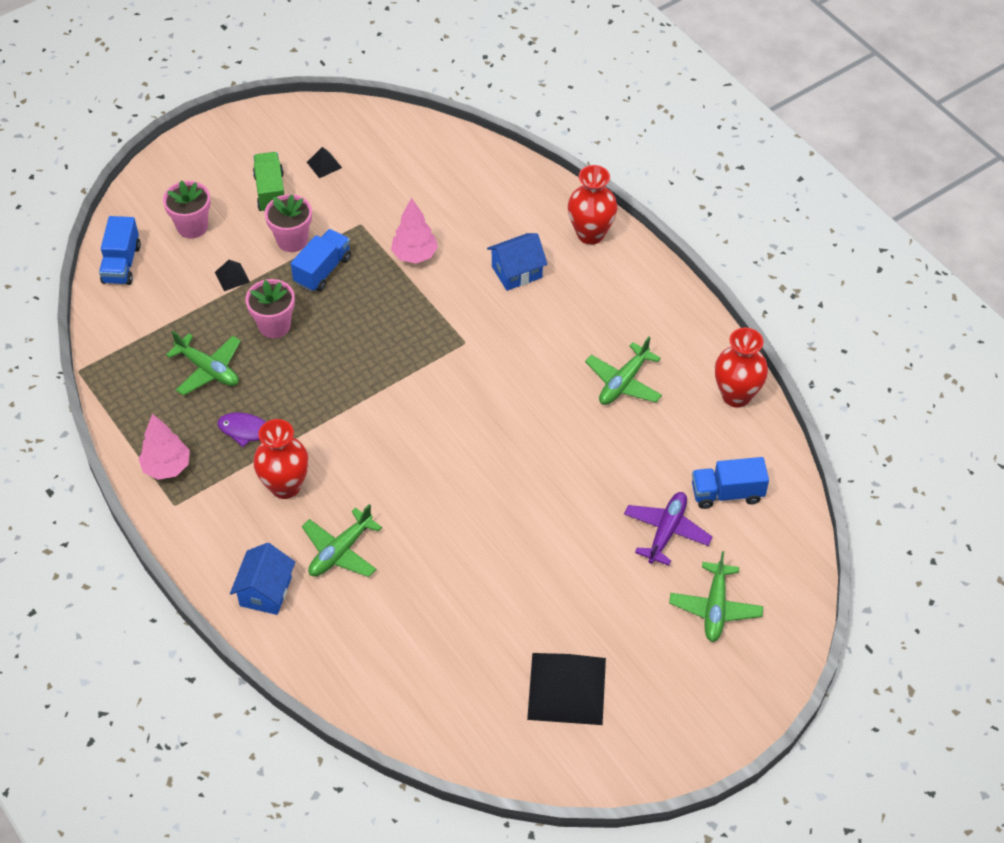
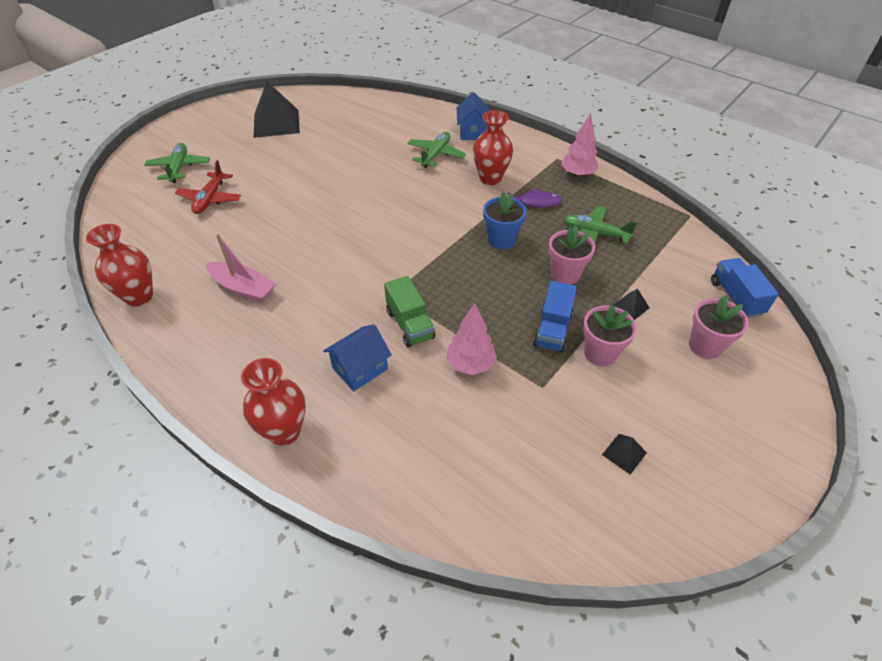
camera: 165 degrees right, 5 degrees down
(271, 192) = (658, 402): green truck -> green truck (410, 324)
(320, 384) = (501, 240): none -> blue flower pot
(623, 382) = (243, 288): green plane -> pink boat
(666, 532) = (210, 199): purple plane -> red plane
(727, 493) = (160, 228): blue truck -> none

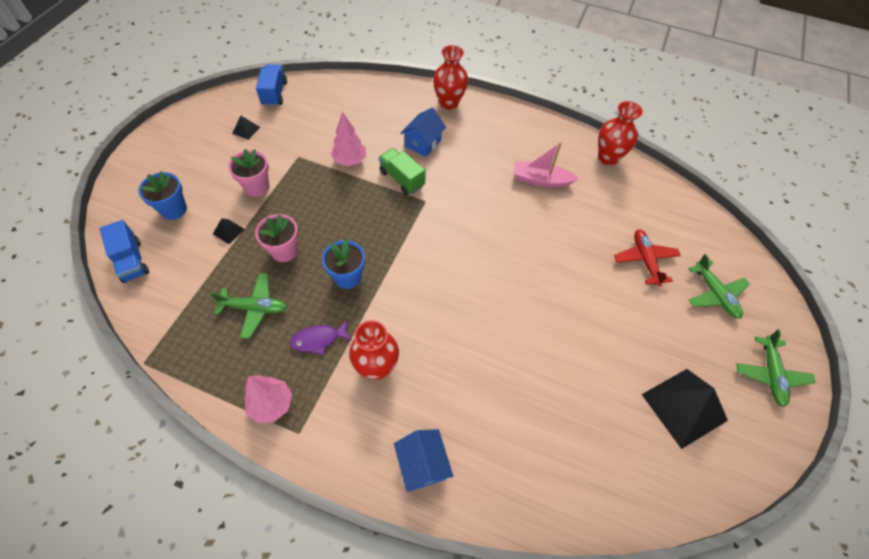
camera: 160 degrees right, 10 degrees up
(435, 155) = (454, 396): green plane -> green plane (770, 374)
(552, 330) = (293, 197): blue truck -> blue truck (274, 93)
(705, 346) = (174, 209): pink flower pot -> blue flower pot

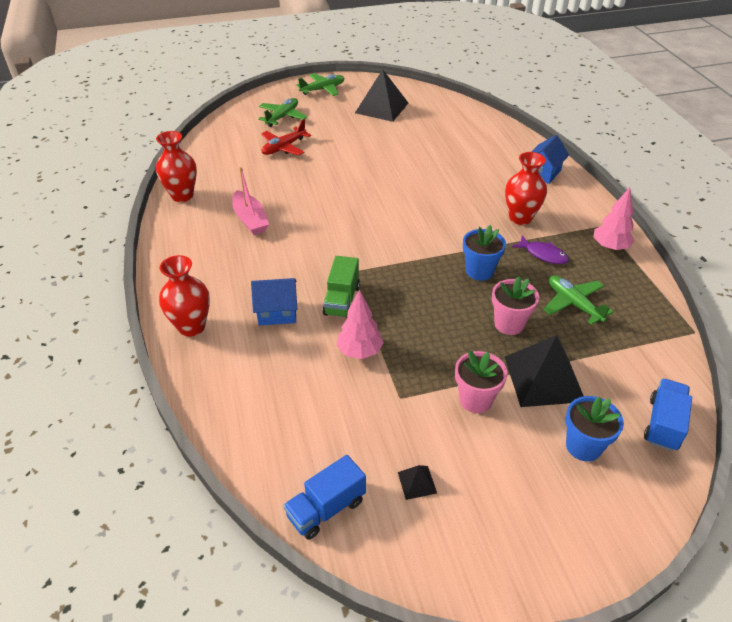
camera: 125 degrees left, 15 degrees down
(228, 231) = (544, 378): black pyramid -> black pyramid, size x2.31

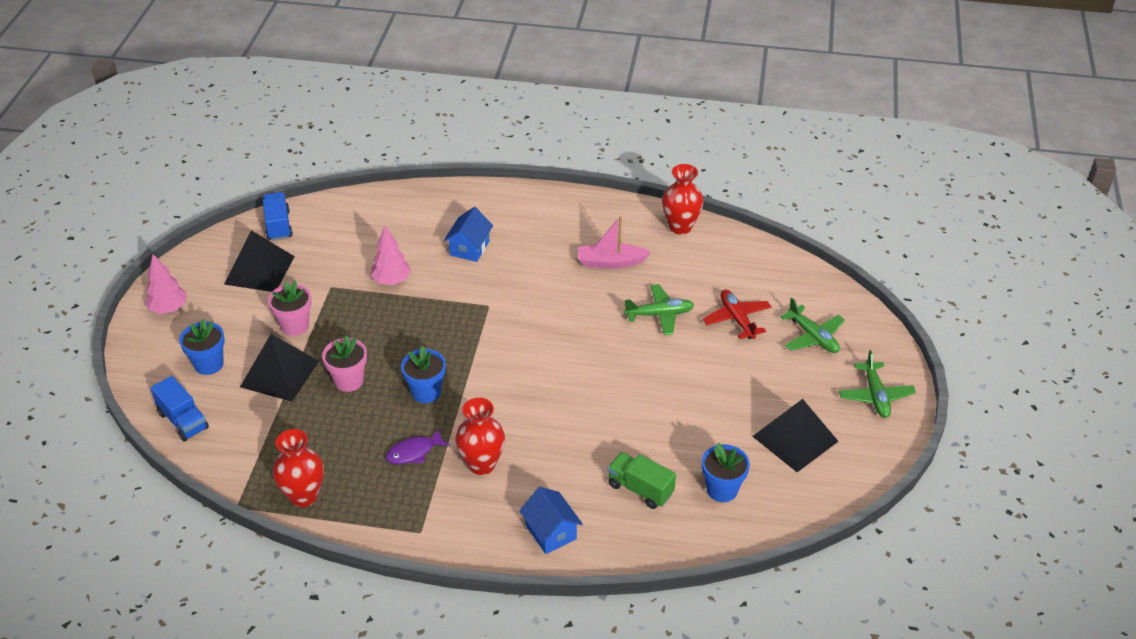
camera: 115 degrees right, 0 degrees up
(191, 327) = (487, 201): red vase -> red vase (304, 496)
(341, 300) = (456, 288): green truck -> green truck (640, 489)
(417, 482) = (259, 270): black pyramid -> black pyramid, size x2.31
(446, 123) = (722, 489): none -> blue flower pot
(573, 304) = (336, 438): green plane -> green plane (659, 314)
(610, 247) = (384, 515): pink tree -> pink tree (169, 309)

